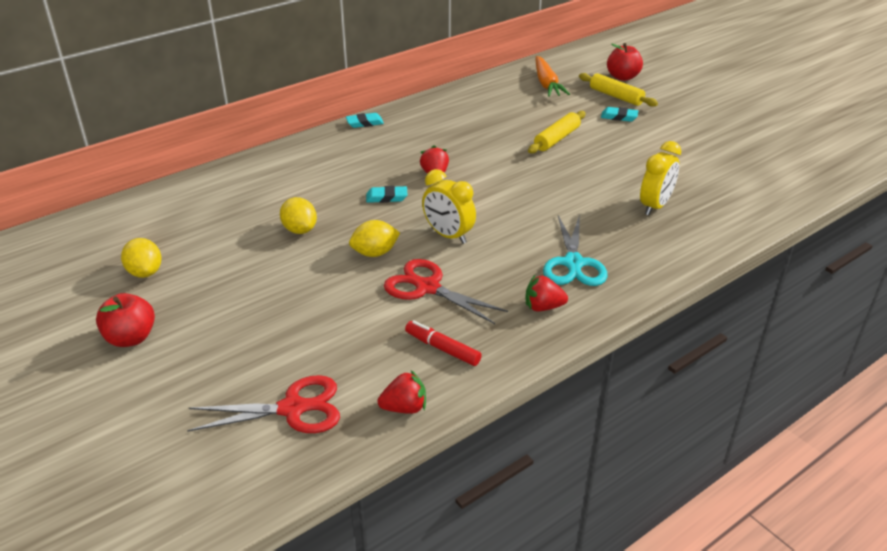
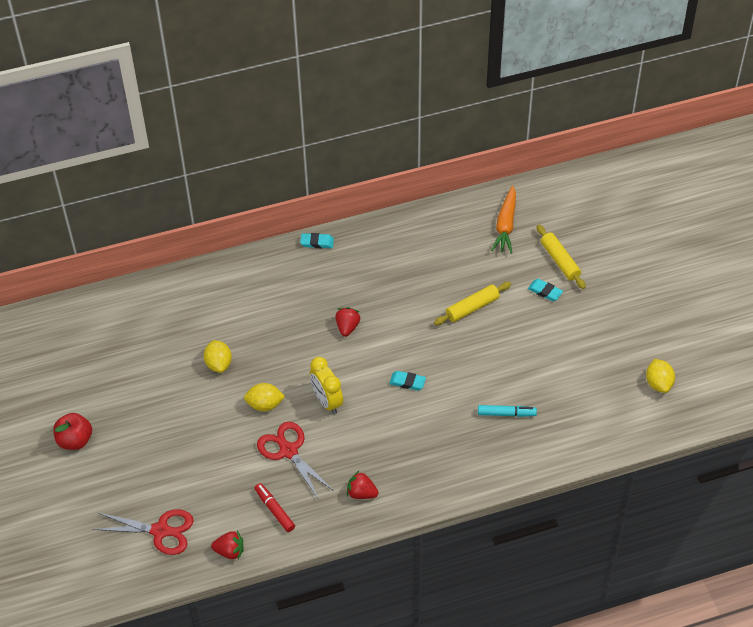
camera: 20 degrees right, 15 degrees up
(145, 272) = (97, 379): yellow lemon -> yellow lemon (658, 383)
(386, 197) = (298, 345): turquoise eraser -> turquoise eraser (407, 382)
(573, 263) = (406, 457): turquoise scissors -> none
(622, 77) = (584, 233): red apple -> none
(655, 206) = (506, 414): yellow clock -> turquoise marker

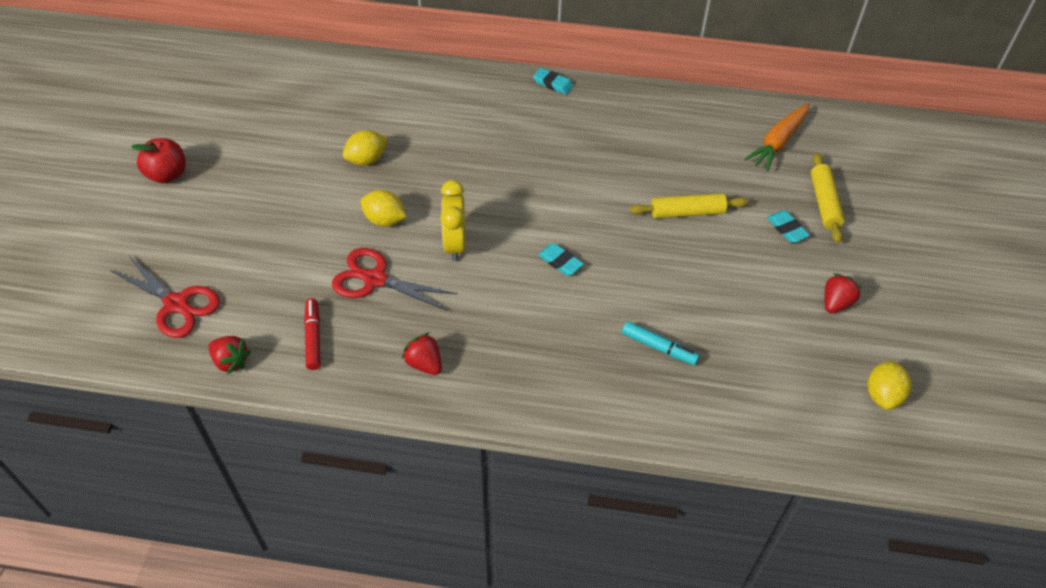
camera: 25 degrees right, 0 degrees up
(219, 364) = (367, 160): yellow lemon -> yellow lemon turned 45 degrees clockwise
(288, 451) = (375, 279): red scissors -> red scissors turned 60 degrees counterclockwise
(347, 327) = (530, 177): red strawberry -> red strawberry (836, 303)

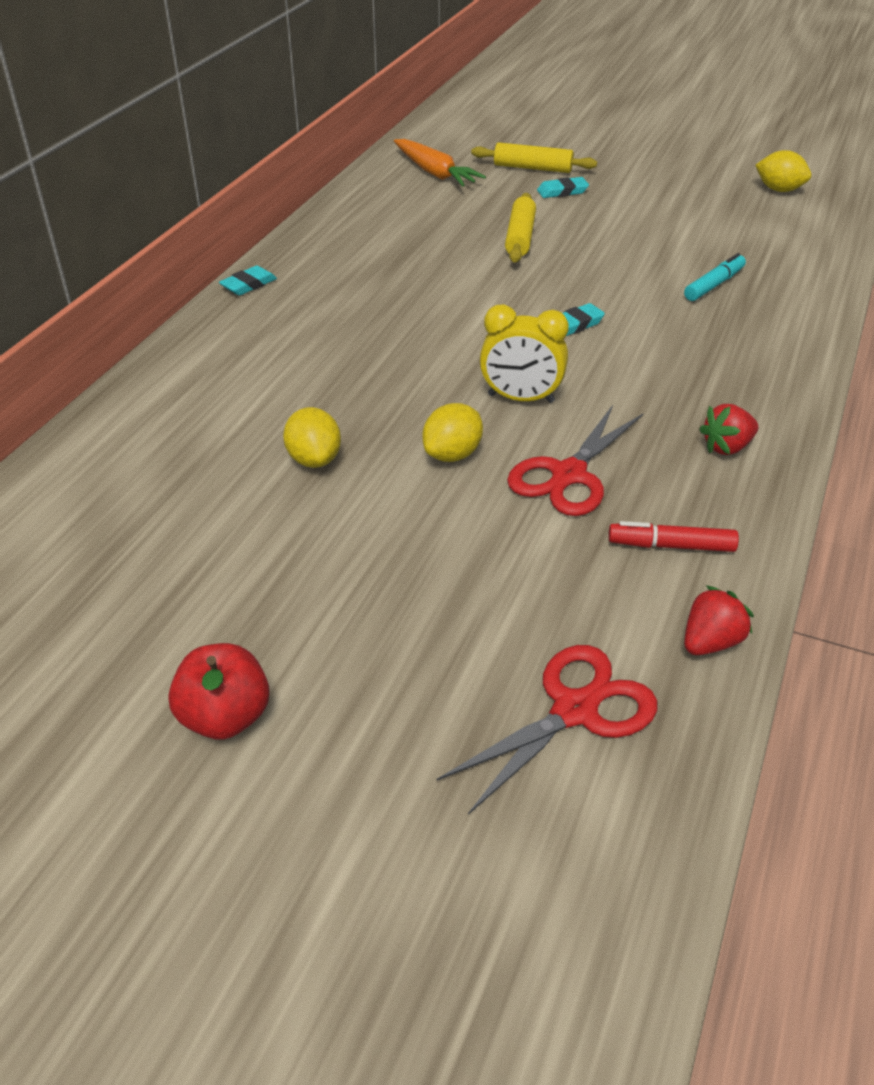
camera: 75 degrees left, 10 degrees down
(836, 303) = (666, 188): red strawberry -> none

